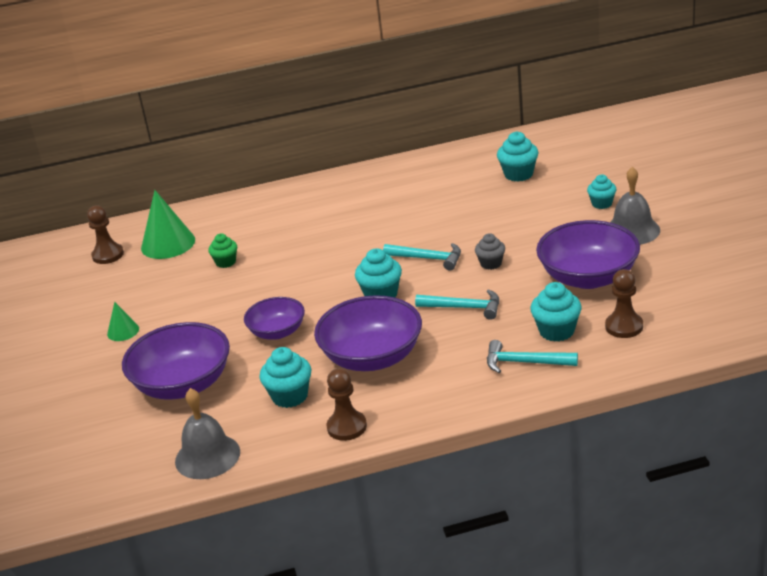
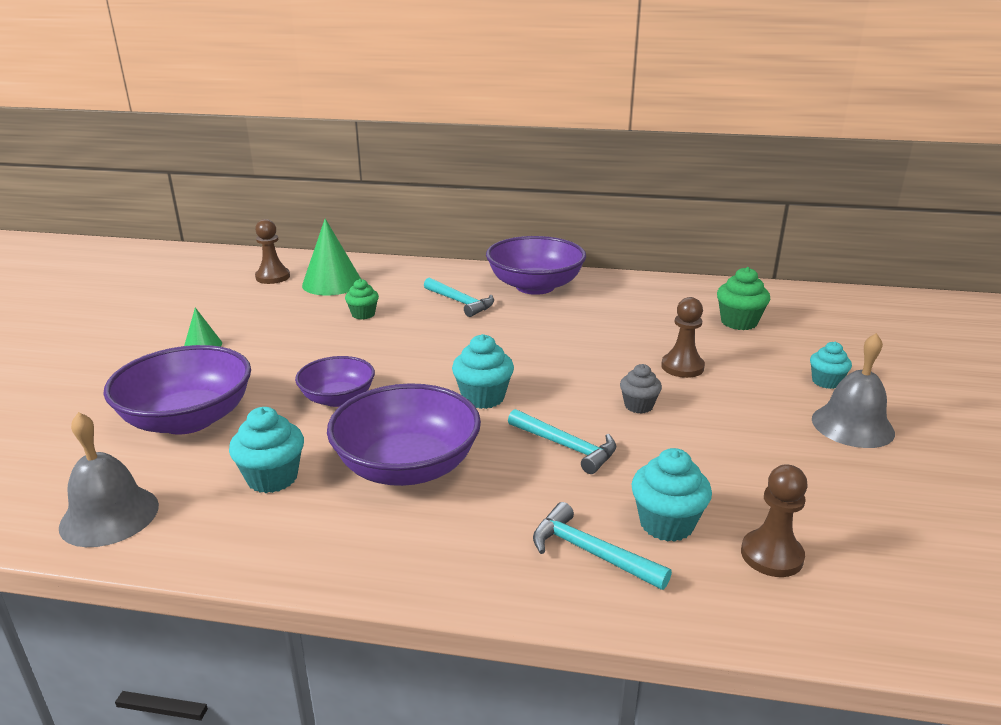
camera: 20 degrees right, 5 degrees down
(347, 427) = (291, 548): brown pawn -> brown pawn (682, 367)
(428, 258) = (568, 376): turquoise hammer -> turquoise hammer (460, 302)
(518, 174) = (739, 322): turquoise cupcake -> green cupcake
(588, 277) = (757, 465): purple bowl -> purple bowl (535, 286)

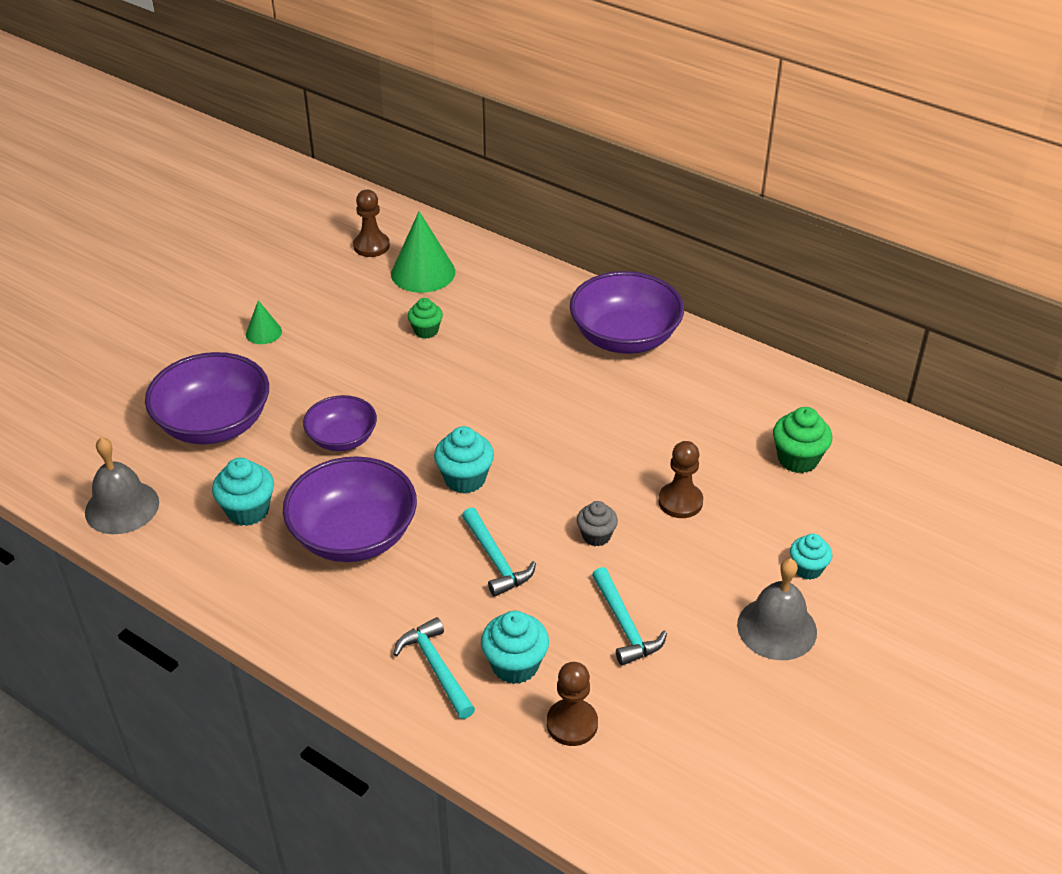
camera: 25 degrees right, 15 degrees up
(460, 302) = (530, 340): turquoise hammer -> turquoise hammer (624, 625)

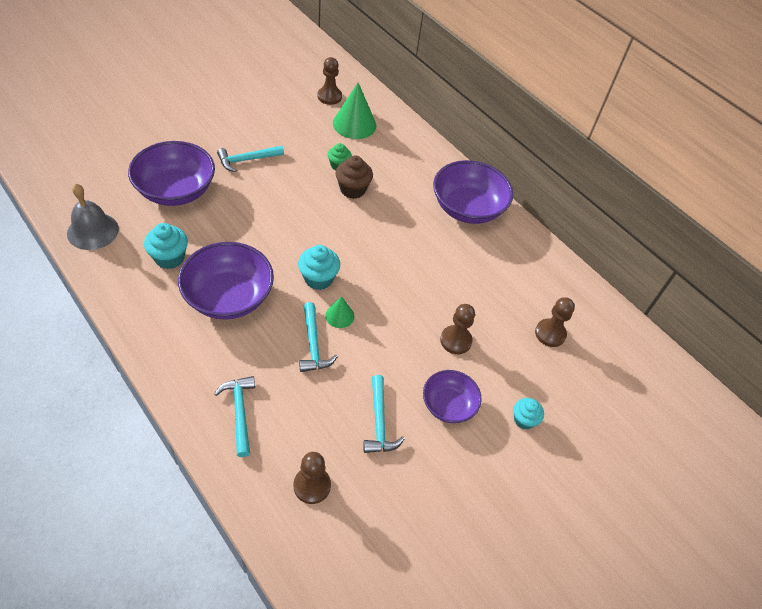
camera: 10 degrees right, 10 degrees up
(263, 332) = (235, 136): green cone -> green cone (339, 316)
(295, 358) = (247, 160): none -> turquoise hammer
(342, 438) = (252, 225): purple bowl -> purple bowl (448, 405)
(459, 356) = (352, 189): none -> brown cupcake
(515, 665) = (292, 427): turquoise cupcake -> none
(596, 536) = (388, 348): grey cupcake -> none
(777, 628) = (484, 459): grey bell -> none
(798, 459) = (550, 334): green cupcake -> brown pawn

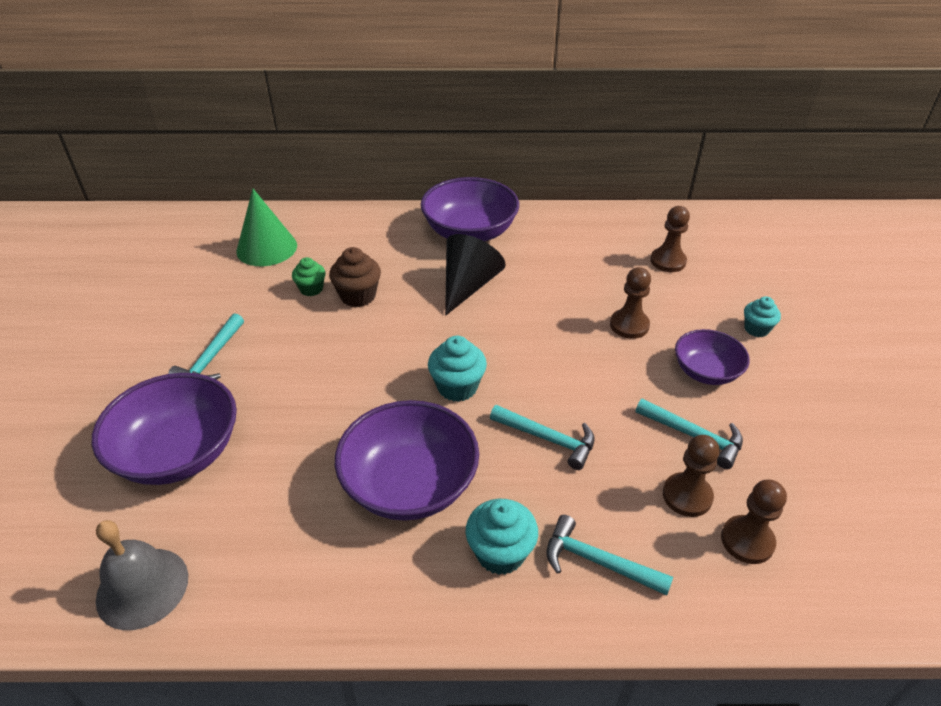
camera: 45 degrees left, 10 degrees down
(169, 258) = (286, 516): turquoise cupcake -> turquoise cupcake (500, 553)
(329, 96) = (202, 245): brown pawn -> brown pawn (687, 496)
(339, 316) = (525, 396): green cone -> none
(413, 236) = (468, 286): none -> black cone

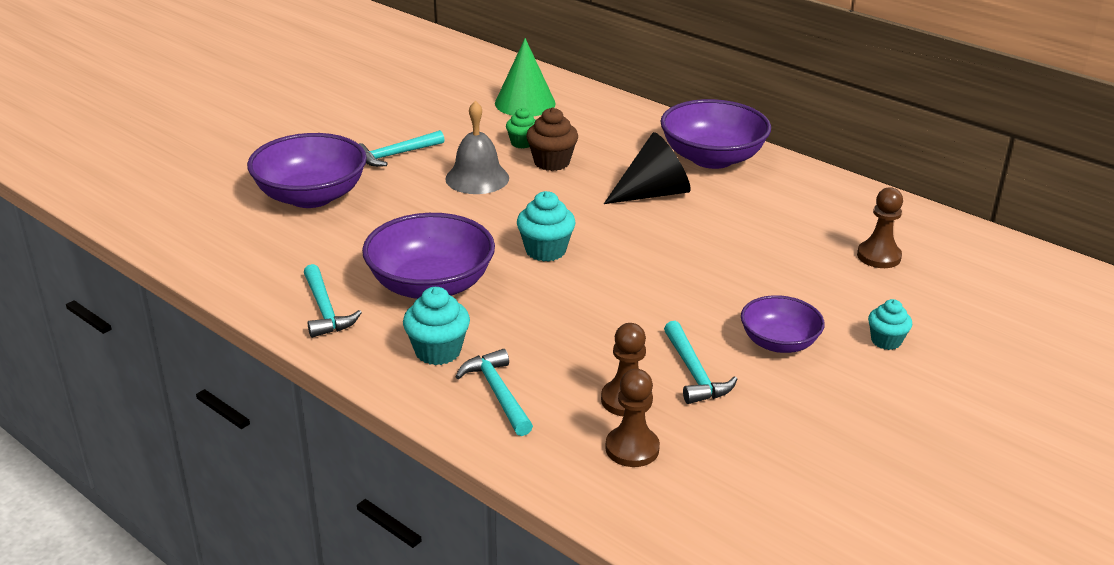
camera: 40 degrees right, 10 degrees down
(142, 587) = (211, 250): grey bell -> grey bell (477, 178)
(548, 439) = (568, 313): turquoise hammer -> turquoise hammer (325, 310)
(629, 325) = (758, 281): brown pawn -> none

